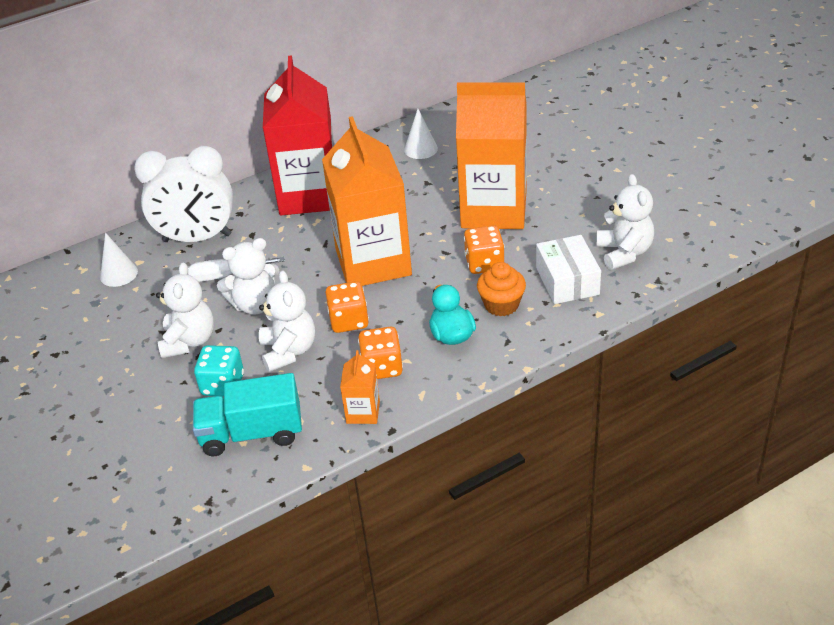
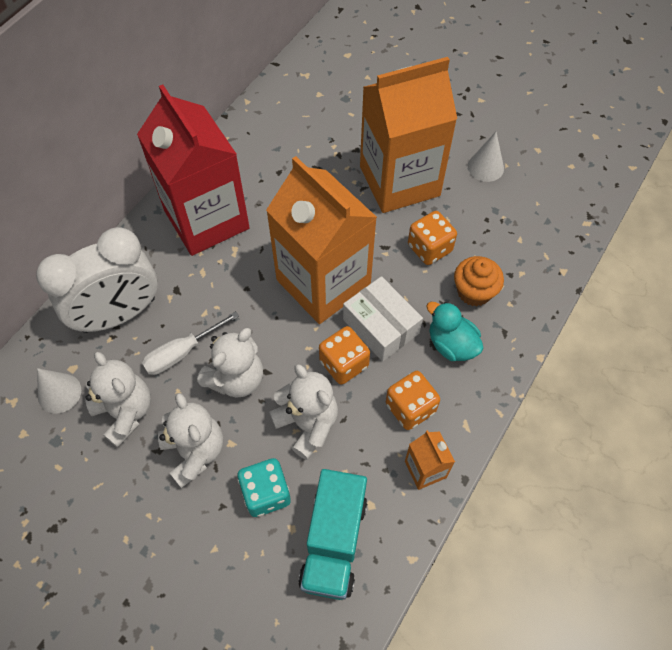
camera: 30 degrees left, 20 degrees up
(252, 433) = (333, 542): turquoise truck -> turquoise truck turned 45 degrees counterclockwise
(421, 149) = (284, 128): white cone -> white cone (485, 167)
(567, 281) = (515, 243): white box -> white box (381, 326)
(624, 253) = (543, 194): white teddy bear -> white teddy bear (125, 412)

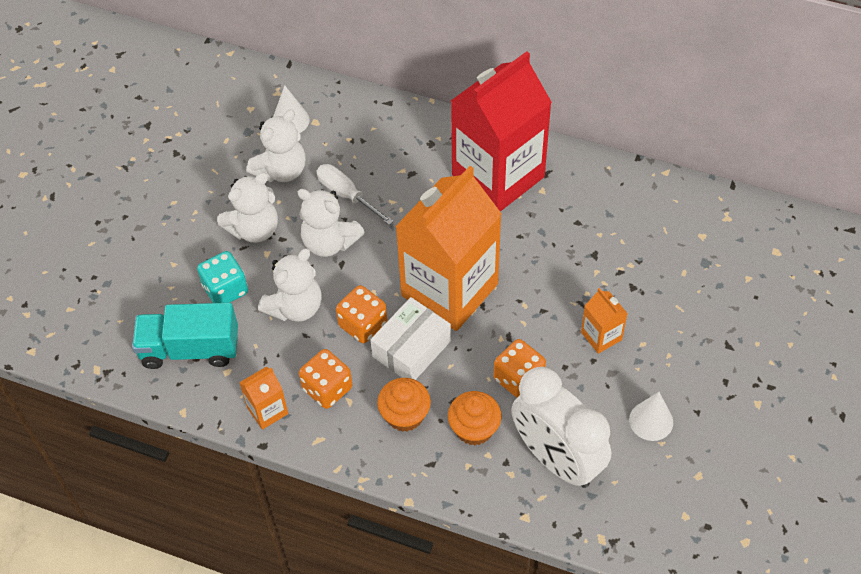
camera: 80 degrees right, 5 degrees down
(119, 315) = (375, 138): white clock -> white clock (556, 459)
(399, 181) = (601, 336): orange carton -> orange carton, size x0.41
(451, 344) = (405, 415): turquoise duck -> orange cupcake

